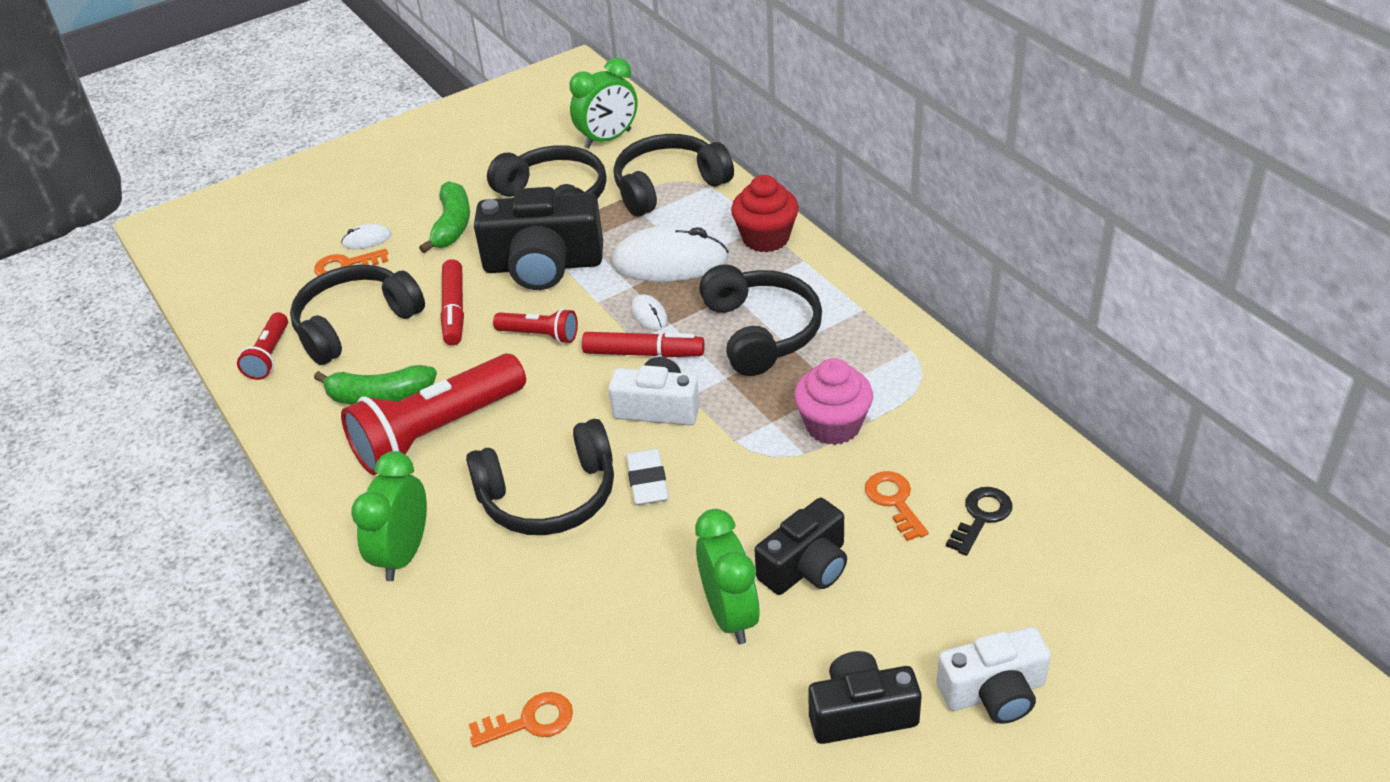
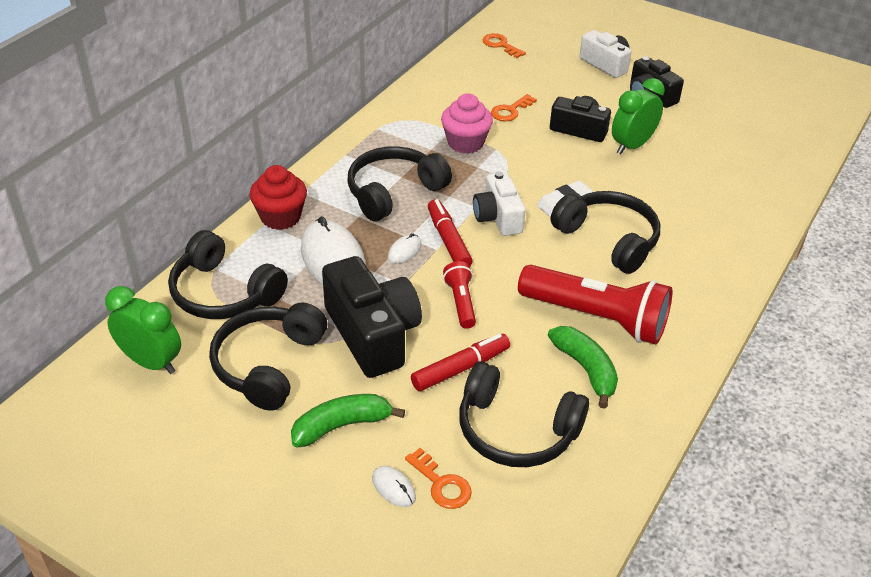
camera: 120 degrees left, 0 degrees up
(269, 356) = (592, 474): red flashlight -> none
(403, 554) = (705, 287): green clock -> none
(530, 721) = (755, 192): orange key -> orange key (500, 45)
(981, 517) = (500, 83): black key -> none

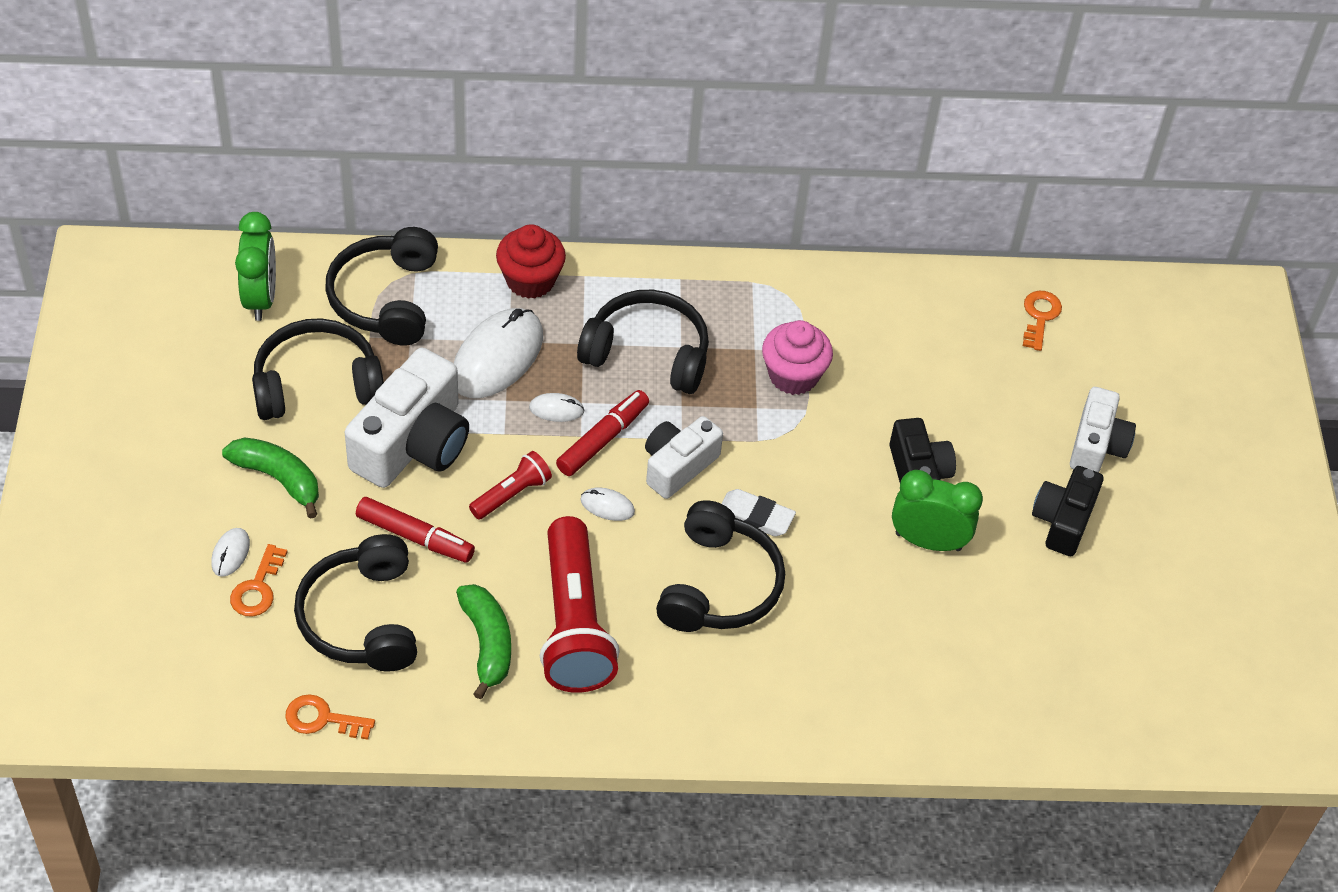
camera: 55 degrees right, 10 degrees up
(372, 334) = (413, 443): black camera -> white camera
(506, 261) = (607, 506): none -> white mouse
(510, 111) = (897, 390): orange key -> orange key (322, 719)
(586, 369) = (487, 644): green banana -> green banana turned 45 degrees counterclockwise

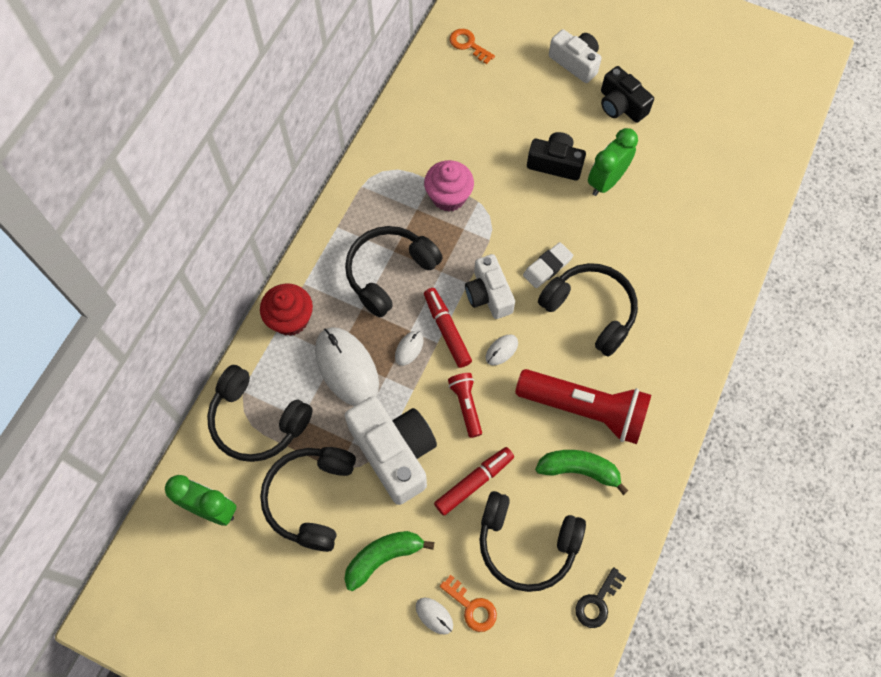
camera: 60 degrees left, 15 degrees up
(322, 719) = (597, 602): orange key -> black key

